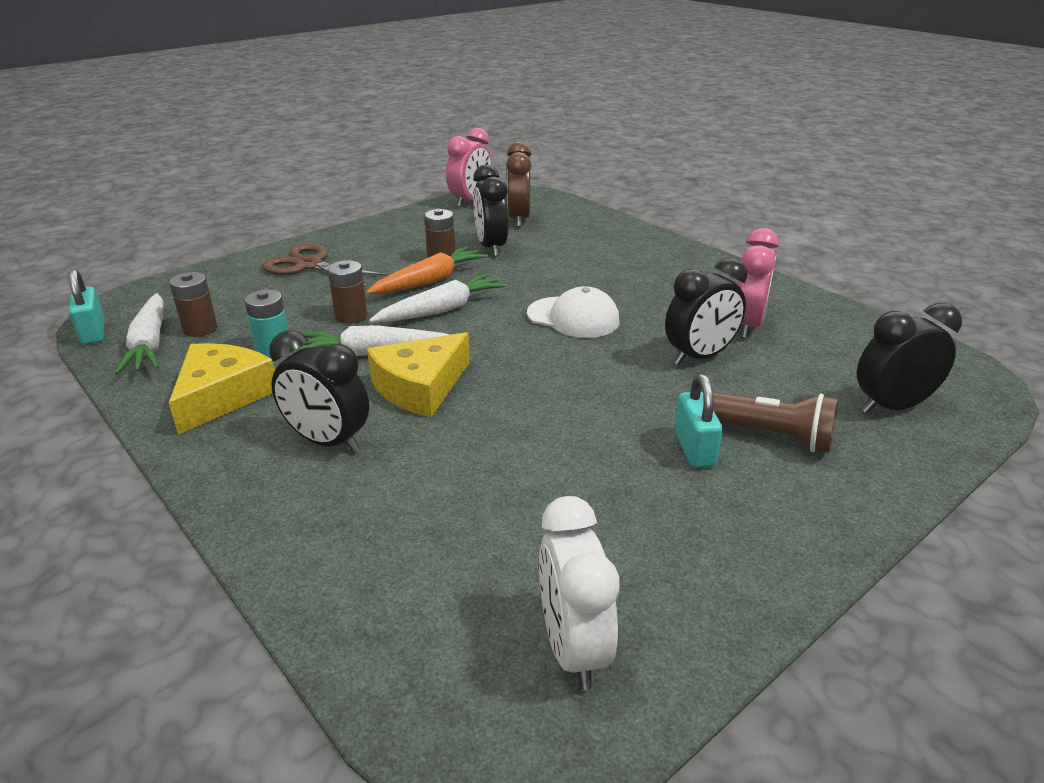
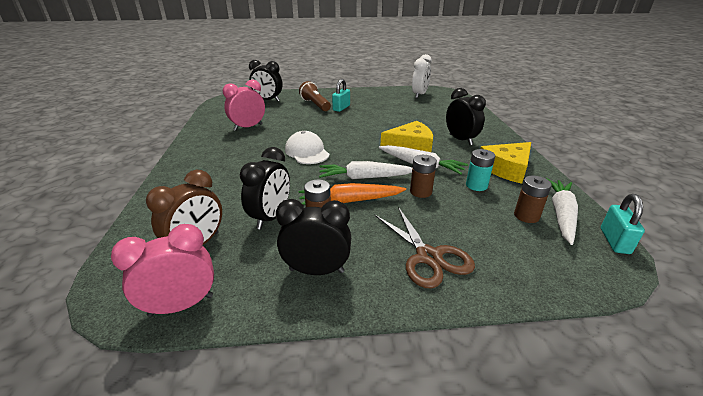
camera: 145 degrees left, 0 degrees up
(699, 357) = (289, 124): black clock -> black clock (316, 270)

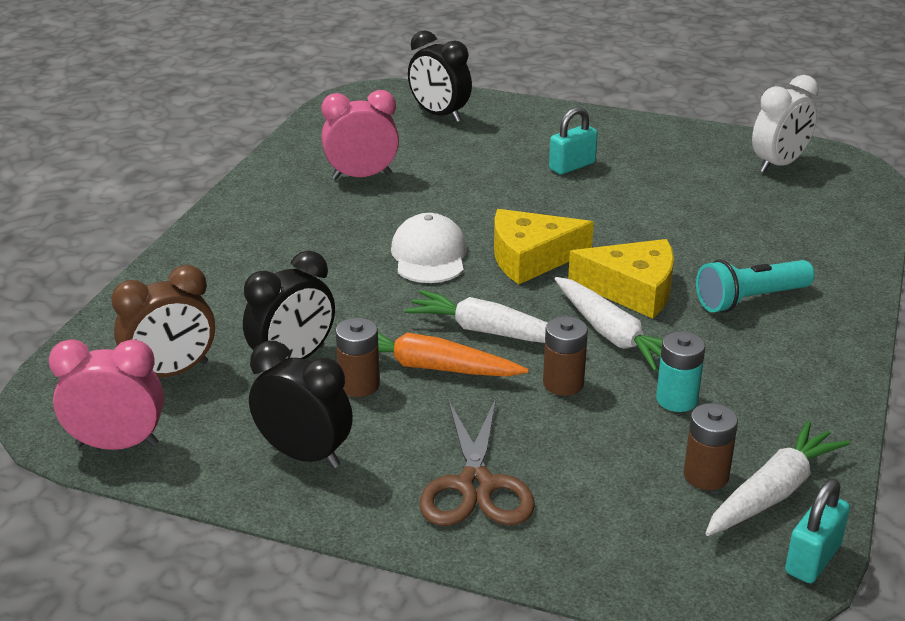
camera: 25 degrees right, 0 degrees up
(315, 105) = (525, 146): brown flashlight -> none
(460, 140) = (750, 300): black clock -> turquoise flashlight
(506, 168) = (774, 384): yellow cheese -> yellow cheese (531, 258)

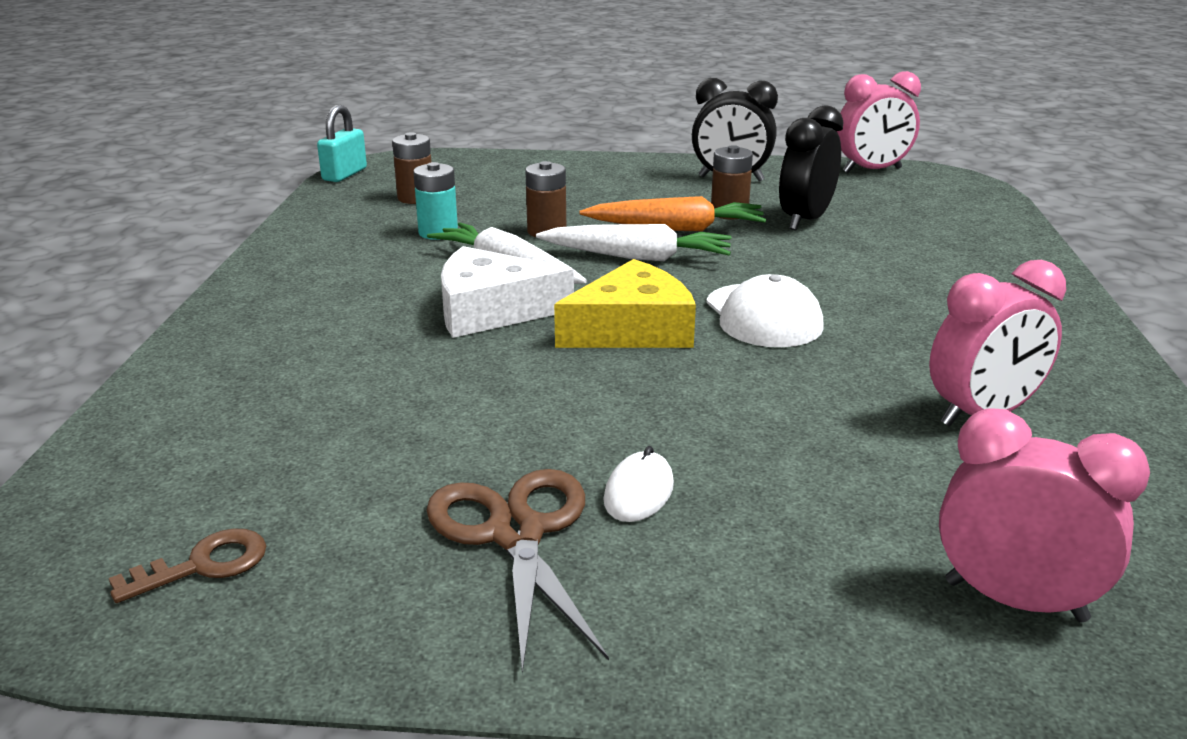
camera: 165 degrees right, 5 degrees down
(171, 373) = (896, 203): brown clock -> none
(439, 115) = (1015, 600): black clock -> pink clock
(476, 486) = (592, 179): brown scissors -> brown scissors (516, 534)
(572, 166) = (639, 492): turquoise padlock -> white mouse
(633, 289) = (491, 310): yellow cheese -> white cheese
(750, 300) = (343, 316): turquoise flashlight -> none
(773, 492) = (363, 196): white carrot -> none
(779, 165) = (204, 565): white clock -> brown key

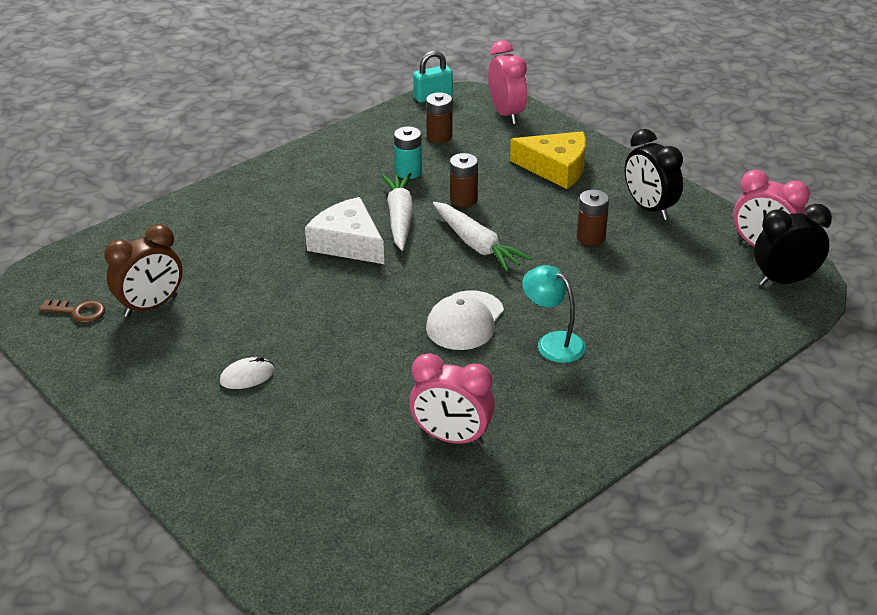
camera: 45 degrees right, 10 degrees up
(331, 493) = (151, 306): none -> brown clock
(516, 534) = (180, 364): brown scissors -> none
(632, 329) = (389, 292): yellow cheese -> yellow cheese (556, 168)
(676, 229) = (536, 234): orange carrot -> none
(805, 220) = (625, 267): black clock -> black clock (784, 280)
(877, 294) = (553, 342): none -> turquoise lamp
(1015, 600) = (291, 511): pink clock -> pink clock (506, 114)

